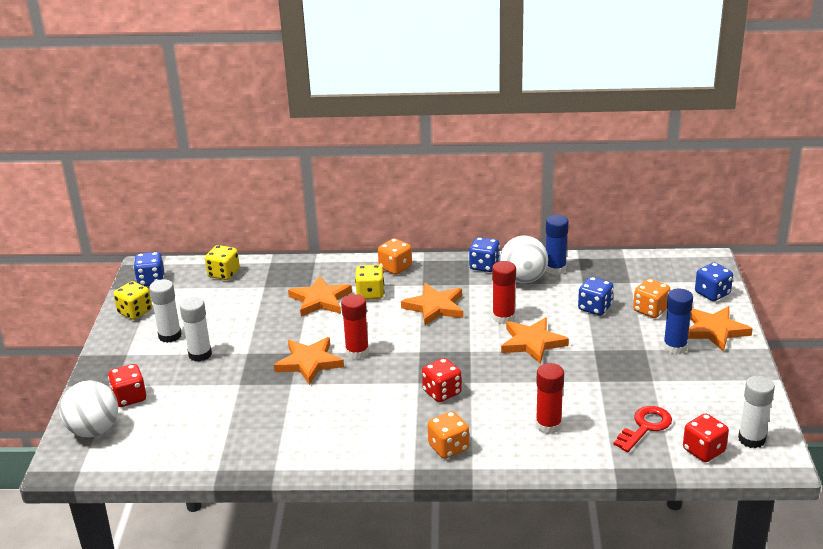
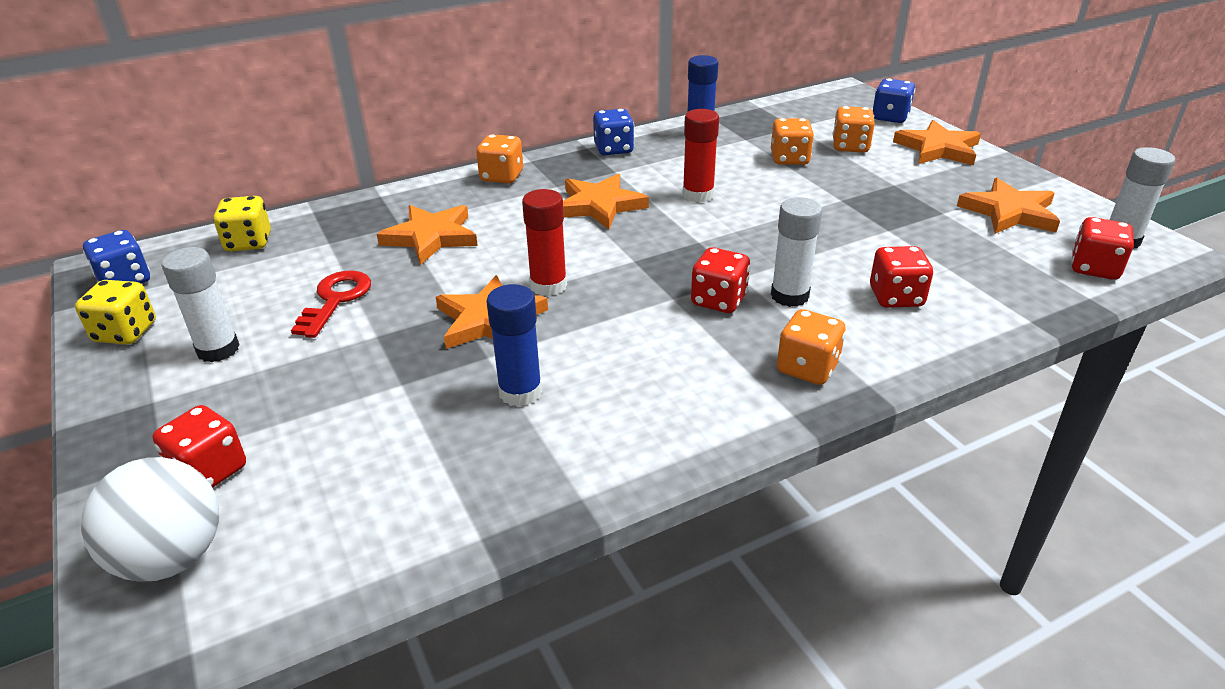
camera: 30 degrees left, 5 degrees up
(200, 354) = (295, 361): white glue stick -> white glue stick (789, 296)
(370, 294) = (497, 212): yellow dice -> none
(523, 279) = (675, 151): white ball -> none
(532, 343) = (763, 212): orange star -> orange star (1009, 212)
(548, 425) = (896, 297): red glue stick -> red dice
(595, 308) = (789, 159): blue dice -> orange dice
(645, 427) = (1002, 263): red key -> red key (336, 300)
(675, 347) = (921, 174): blue glue stick -> blue glue stick (520, 392)

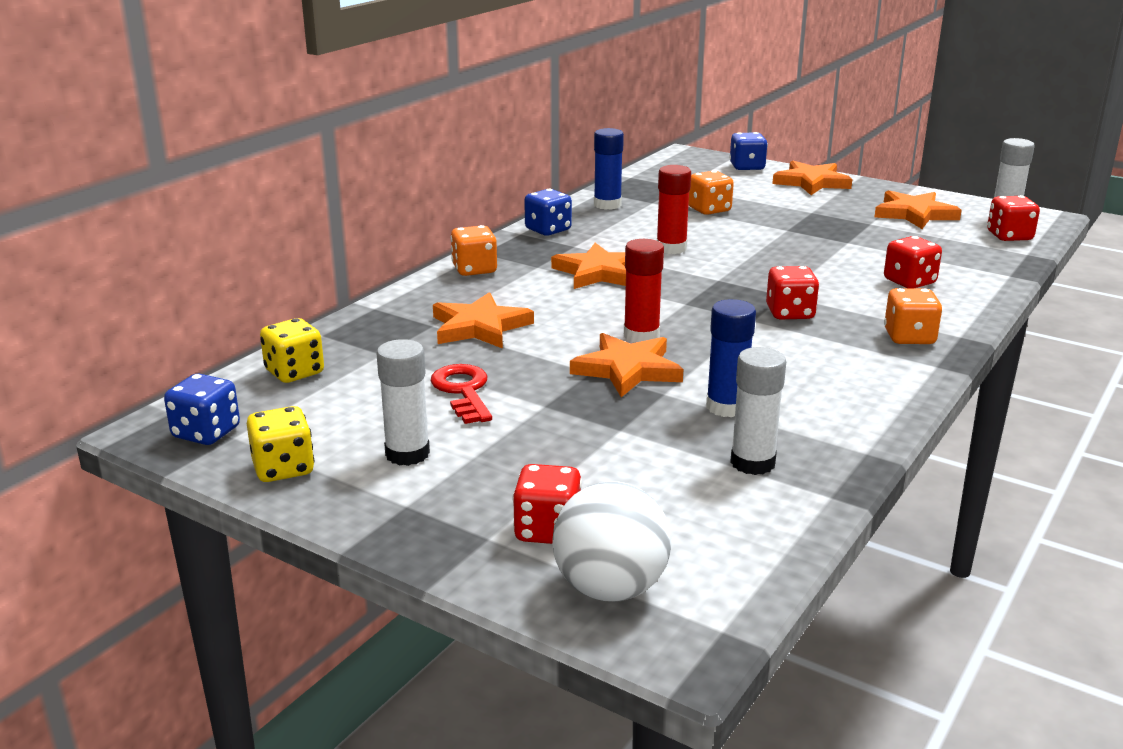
camera: 30 degrees left, 10 degrees down
(789, 296) = (836, 298): white glue stick -> white glue stick (752, 463)
(850, 147) = (744, 192): orange dice -> none

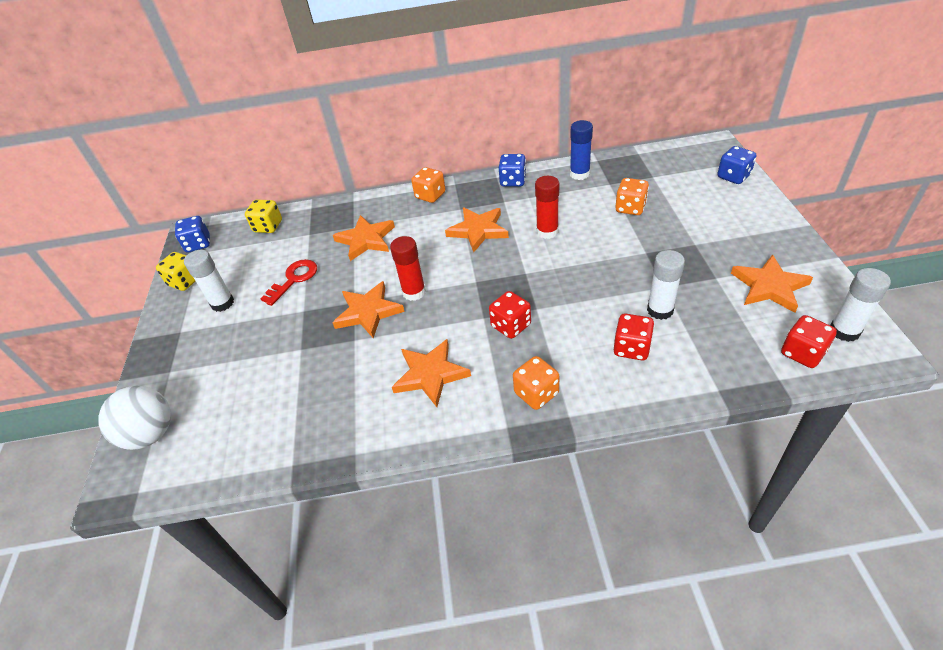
camera: 55 degrees right, 20 degrees up
(547, 530) = (187, 385): red dice -> none
(726, 407) = (359, 370): blue glue stick -> none
(752, 463) = (304, 415): white glue stick -> white glue stick (660, 310)
(812, 182) = (752, 214): orange star -> orange star (430, 374)

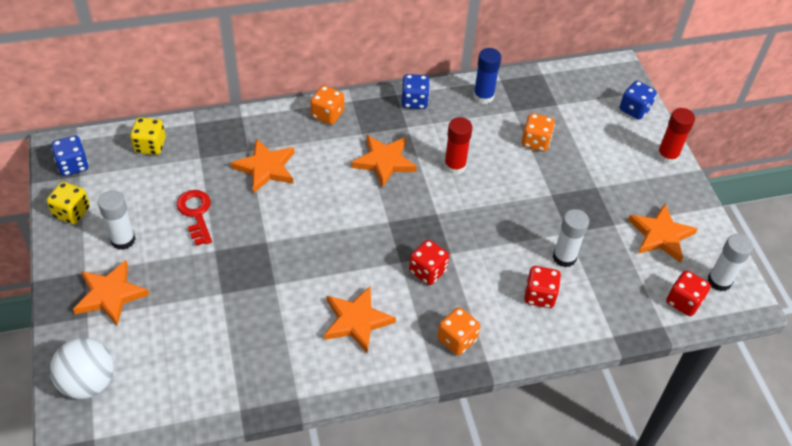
camera: 15 degrees left, 5 degrees up
(294, 279) = (196, 213): red key -> red key turned 45 degrees counterclockwise
(368, 312) = (283, 253): orange star -> orange star (110, 295)
(414, 292) = (327, 232): red glue stick -> red glue stick (667, 156)

